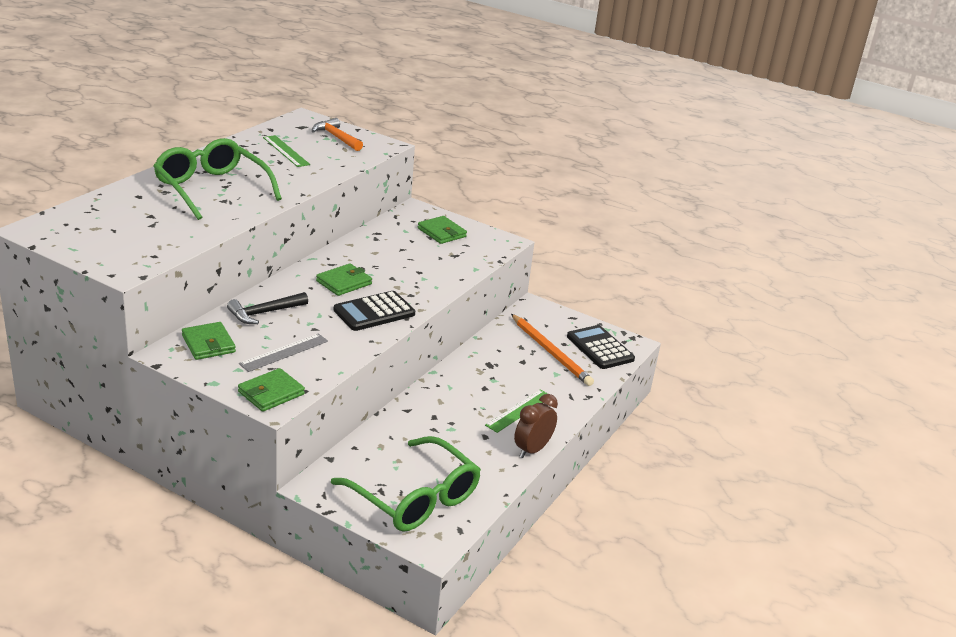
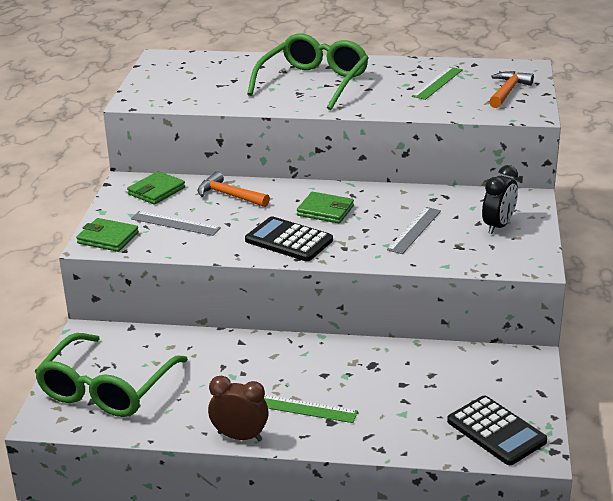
camera: 70 degrees right, 0 degrees up
(264, 313) = (229, 195): black hammer -> orange hammer
(414, 261) = (414, 230): none -> grey ruler
(441, 232) = (498, 226): green wallet -> black clock
(551, 352) = (444, 398): orange pencil -> none
(600, 348) = (496, 431): black calculator -> black calculator turned 105 degrees clockwise

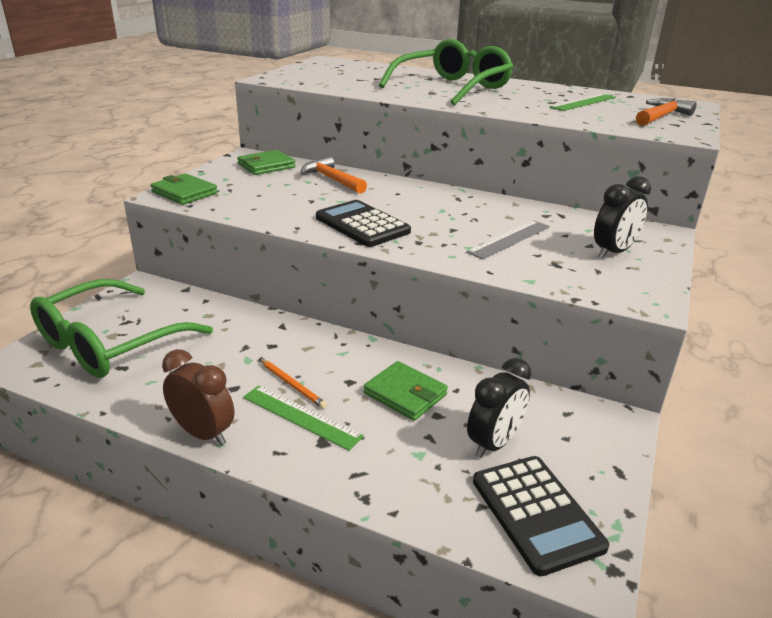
camera: 15 degrees right, 0 degrees up
(175, 223) = (259, 192): grey ruler -> none
(282, 387) = (292, 385): none -> orange pencil
(325, 211) = (420, 206): green wallet -> green wallet (405, 394)
(451, 394) = (494, 443): none -> black clock

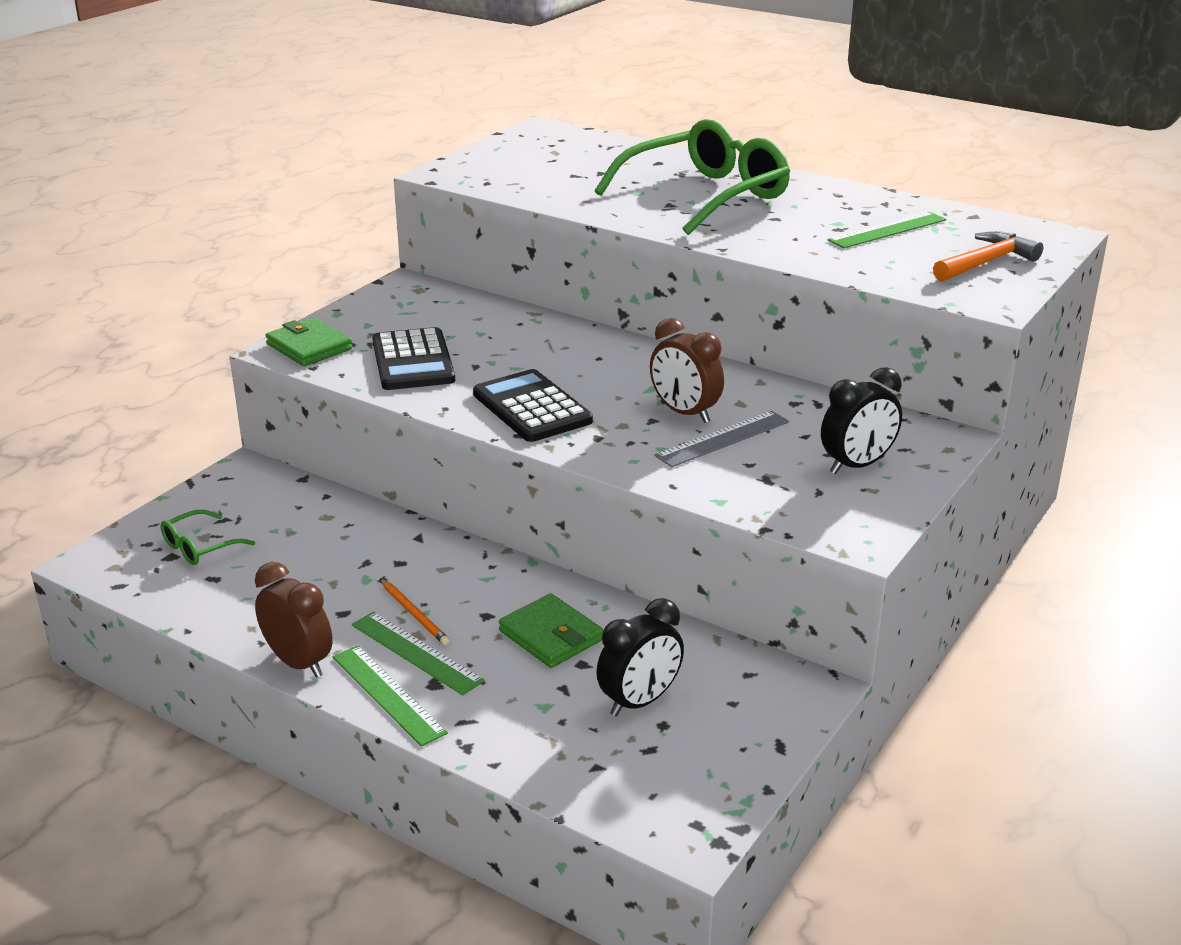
camera: 10 degrees right, 0 degrees up
(108, 344) = (199, 547): green glasses -> green glasses, size x0.43
(266, 166) = (428, 304): green wallet -> none
(285, 455) = (388, 694): none -> green ruler
(332, 179) = (514, 331): orange hammer -> none
(473, 224) = (684, 413): none -> brown clock
(536, 513) = (657, 780): black calculator -> black calculator (413, 361)

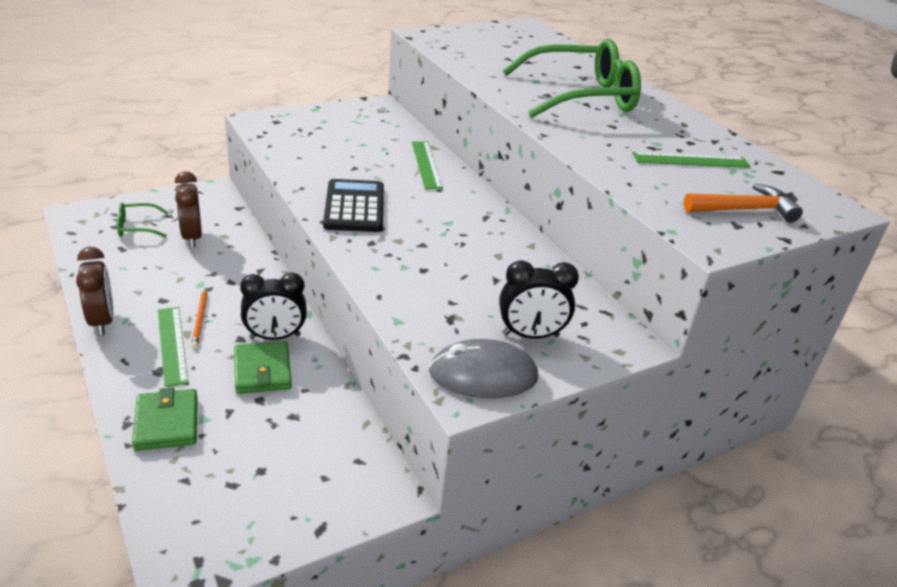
camera: 25 degrees right, 5 degrees up
(309, 347) = (273, 123): green wallet -> green wallet (167, 423)
(388, 694) = (125, 365): green ruler -> green ruler (426, 164)
(413, 361) = (320, 152): black calculator -> none
(639, 702) = (264, 445): black clock -> black clock (275, 337)
(684, 413) = (450, 248): brown clock -> brown clock (192, 237)
(723, 439) = (455, 276): grey ruler -> none
(855, 516) = (483, 375): none -> grey mouse

